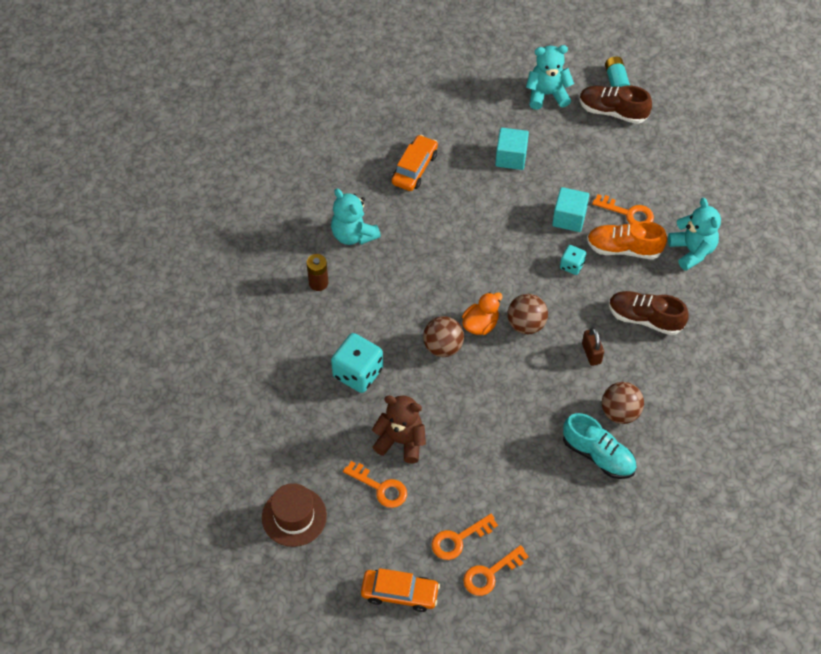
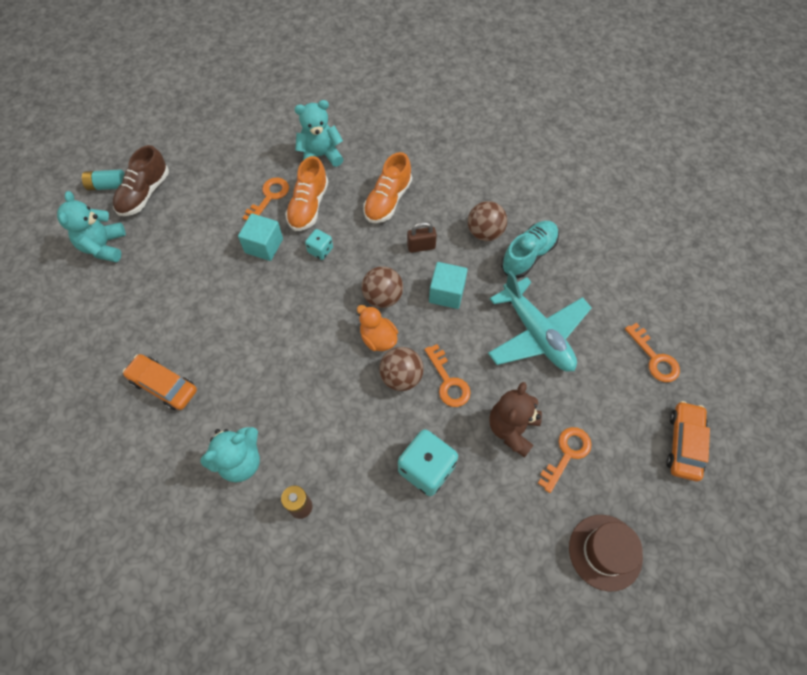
camera: 85 degrees left, 5 degrees up
(458, 539) = (621, 383): orange key -> orange key (448, 381)
(504, 462) = (536, 334): none -> turquoise plane
(511, 157) = (175, 288): turquoise cube -> turquoise cube (446, 293)
(645, 318) = (388, 200): brown shoe -> orange shoe

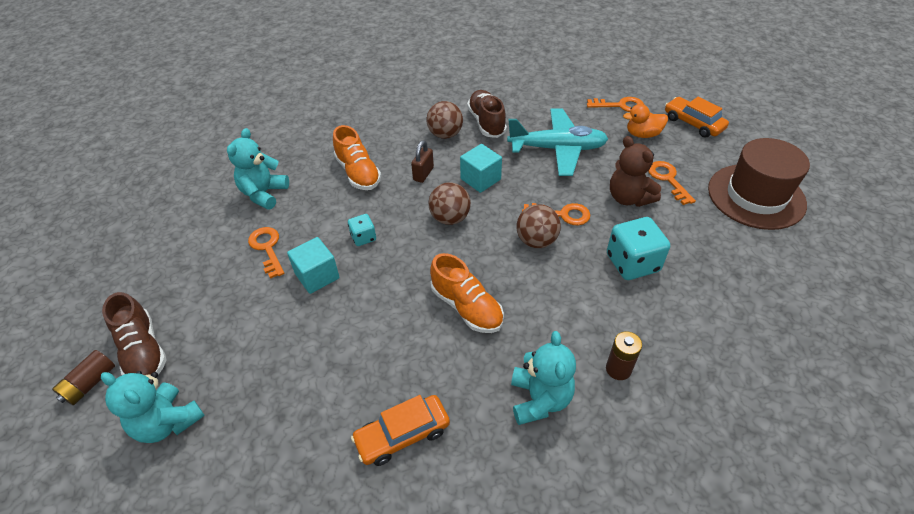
camera: 55 degrees left, 15 degrees down
(107, 186) = (90, 383): turquoise battery -> brown battery
(308, 206) = (308, 225): orange shoe -> orange shoe (466, 307)
(378, 338) = (487, 239): orange duck -> orange duck (642, 134)
(528, 255) = (486, 122): turquoise shoe -> brown shoe
(605, 552) = (756, 196): brown hat -> brown hat, size x1.53

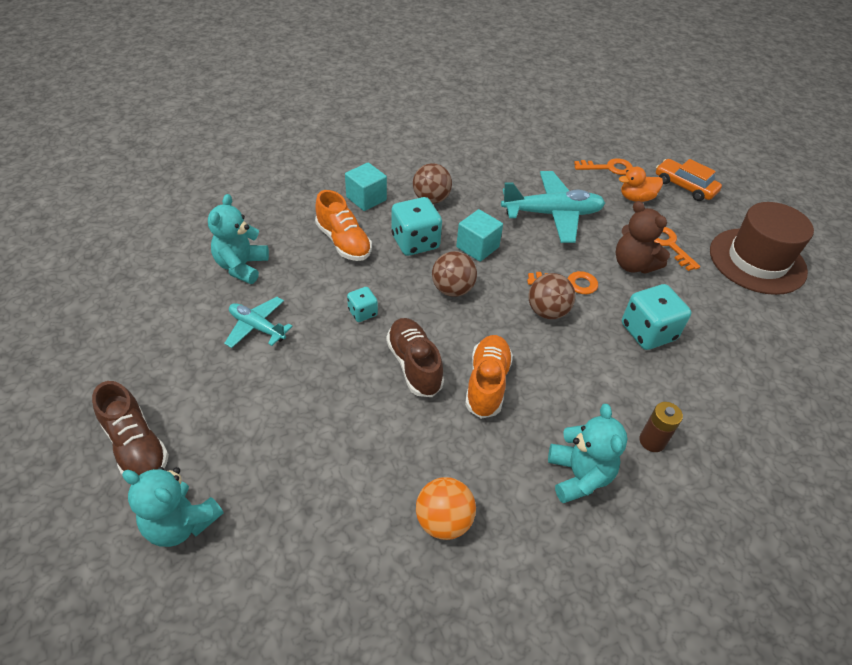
camera: 10 degrees left, 0 degrees up
(90, 383) = (80, 485): brown battery -> none
(267, 248) = (257, 327): orange key -> turquoise plane
(317, 276) = (319, 356): turquoise cube -> turquoise cube (366, 198)
(402, 435) = (443, 521): orange car -> orange ball
(423, 174) = (415, 242): brown padlock -> turquoise dice
(466, 307) = (487, 383): orange shoe -> orange shoe turned 120 degrees counterclockwise
(486, 122) = (473, 186): brown shoe -> brown shoe (414, 365)

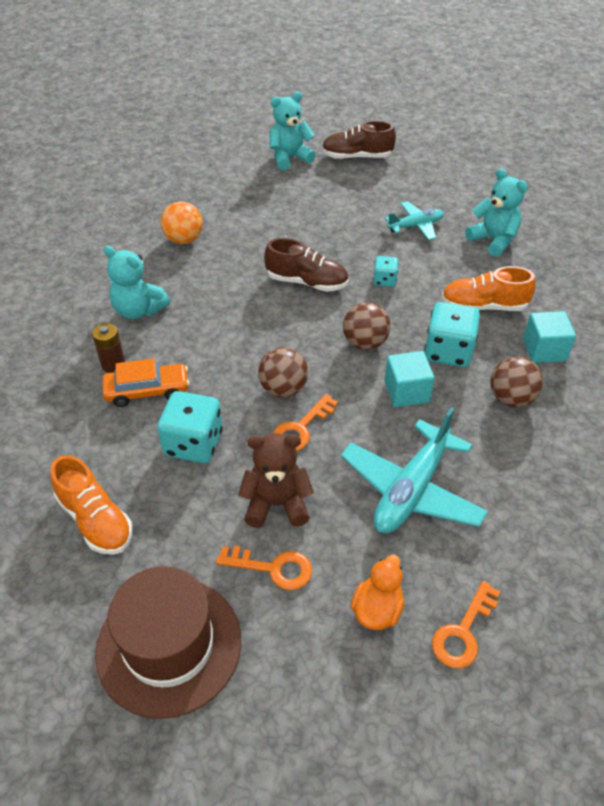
camera: 130 degrees right, 0 degrees up
(487, 383) = (252, 309): orange shoe -> orange shoe (95, 520)
(684, 186) = (357, 703): orange car -> orange car (147, 391)

